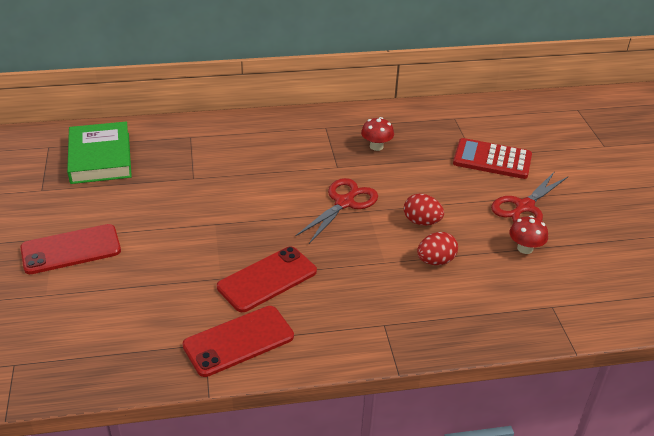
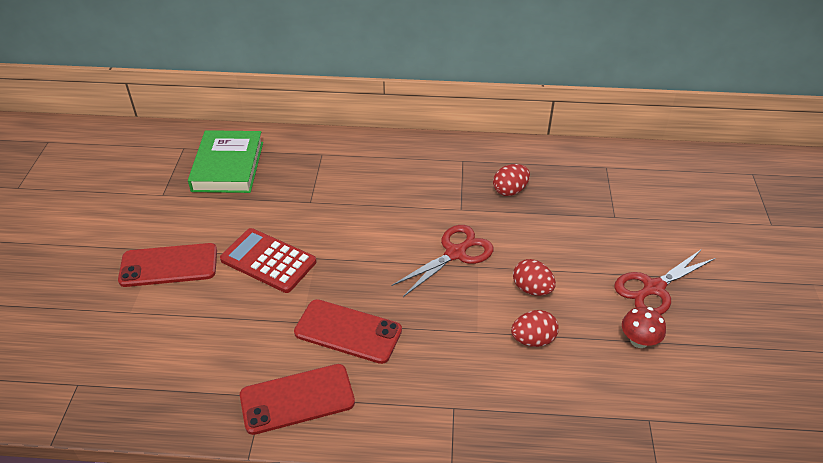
camera: 15 degrees right, 5 degrees up
(267, 279) = (348, 331): red phone -> red phone turned 45 degrees clockwise
(376, 146) = (510, 190): red mushroom -> red egg
(492, 159) = (634, 224): red calculator -> red calculator (268, 261)

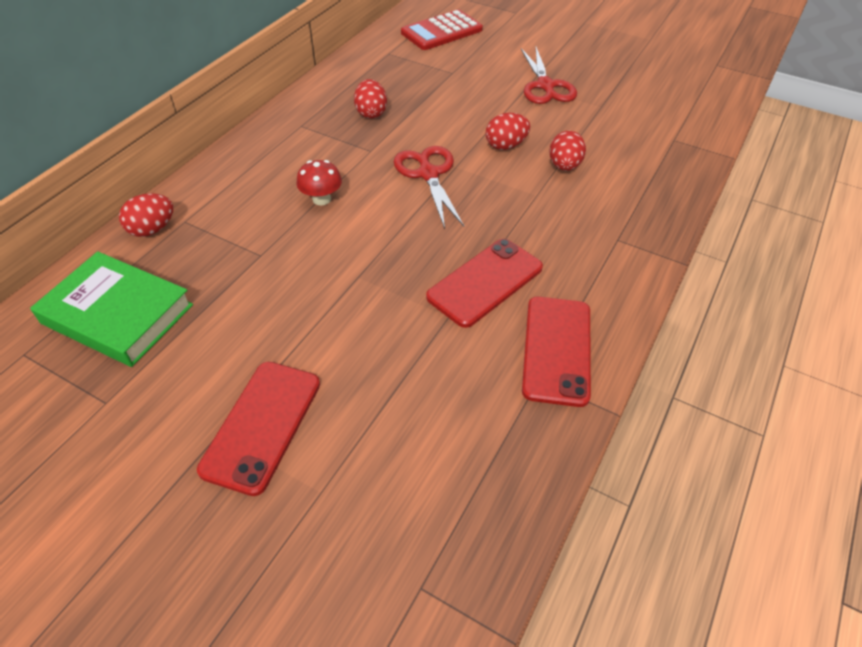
camera: 65 degrees left, 5 degrees up
(268, 261) = (331, 319): red calculator -> red calculator (441, 31)
(306, 144) = (152, 229): none -> red egg
(639, 340) = (595, 114): red mushroom -> red mushroom (321, 199)

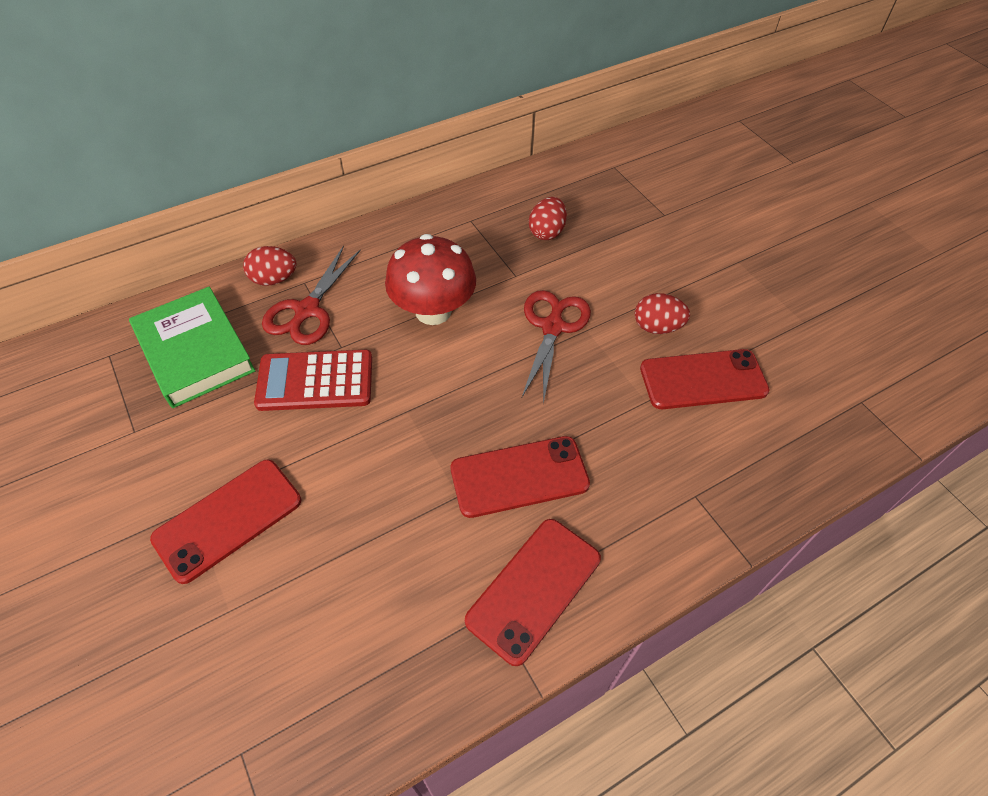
camera: 30 degrees right, 5 degrees up
(321, 199) = (433, 311): red mushroom -> red mushroom, size x1.87
(441, 31) = (690, 159): red calculator -> red calculator (315, 381)
(545, 86) = (757, 270): red scissors -> red scissors (307, 310)
(564, 166) = (703, 379): red egg -> red phone

